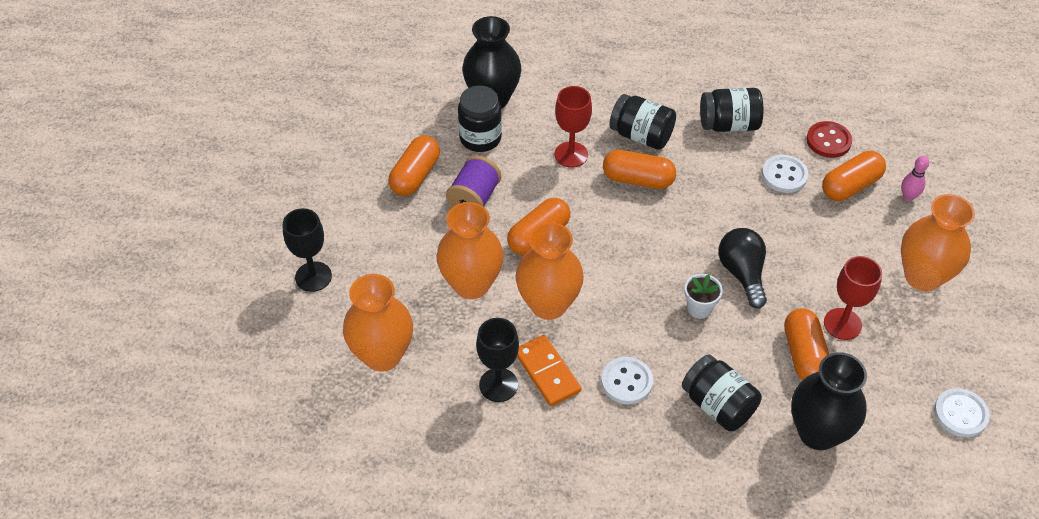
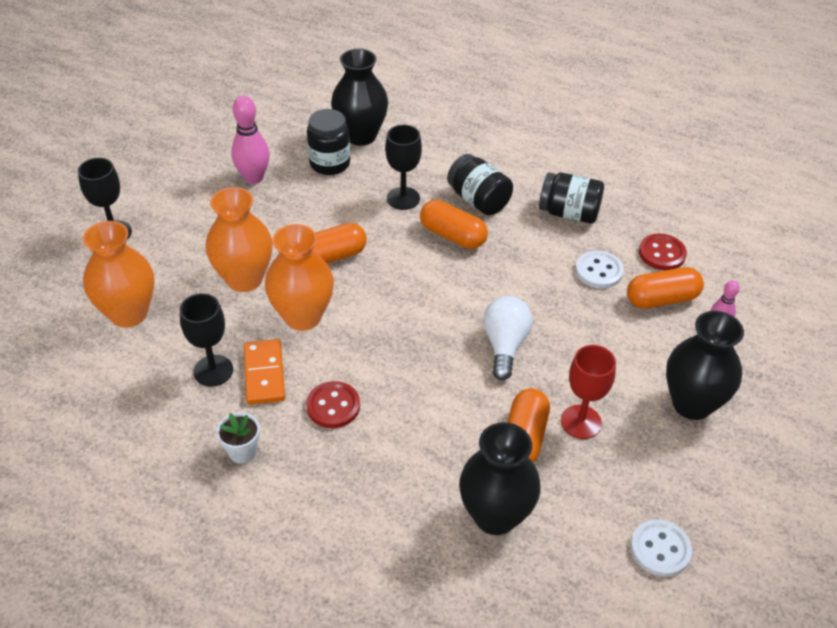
camera: 20 degrees right, 5 degrees down
(415, 175) = (253, 178): orange capsule -> pink bowling pin
(474, 198) = (293, 210): purple spool -> none
(571, 154) = (403, 198): red goblet -> black goblet
(626, 382) = (333, 406): white button -> red button
(699, 308) = (443, 363): white flower pot -> white flower pot (242, 451)
(718, 405) = (409, 456): black jar -> none
(742, 273) = (505, 345): black light bulb -> white light bulb
(922, 276) = (692, 404): orange vase -> black vase

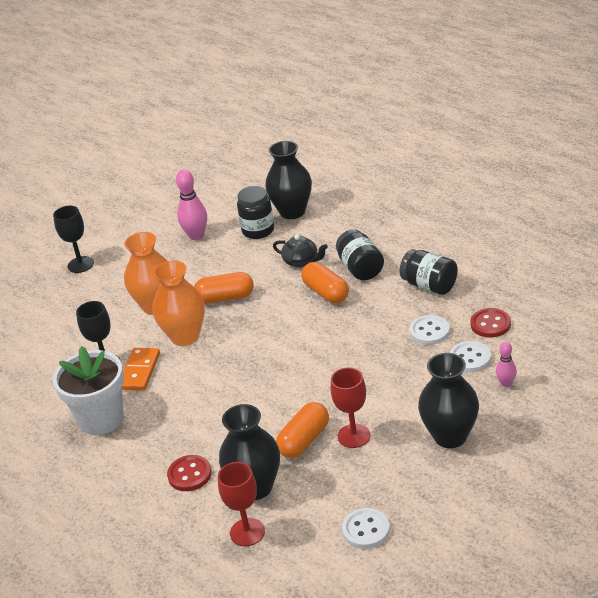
camera: 25 degrees right, 10 degrees down
(128, 313) = (66, 320): orange vase -> none
(242, 451) = (101, 419): white flower pot -> white flower pot, size x2.18
(333, 406) = (177, 399): red button -> red button (189, 474)
(403, 198) = (301, 261): black goblet -> black teapot
(505, 345) = (324, 375): white light bulb -> none
(516, 583) = (247, 532): none -> red goblet
(662, 299) = (470, 358): orange capsule -> white button

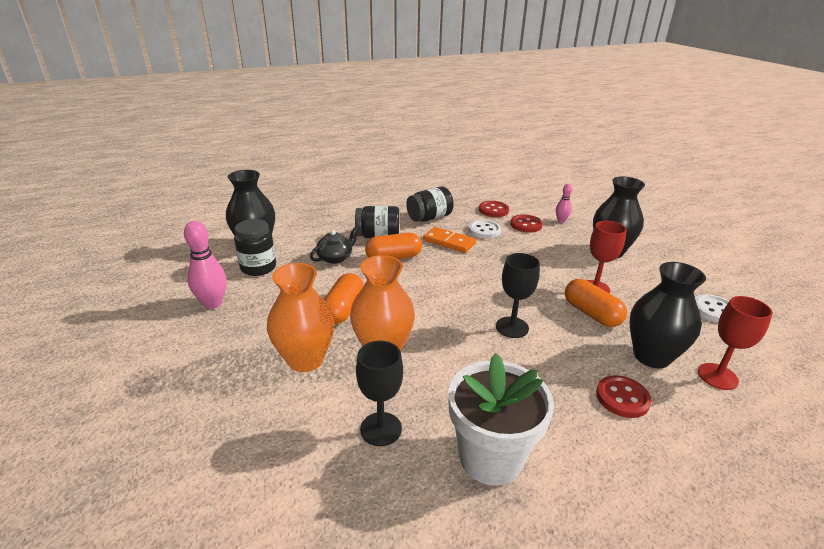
camera: 75 degrees left, 5 degrees down
(80, 264) = (134, 410): black goblet -> black goblet (512, 327)
(139, 371) = (418, 400): orange domino -> orange domino (449, 242)
(470, 358) = (526, 225): white button -> red button

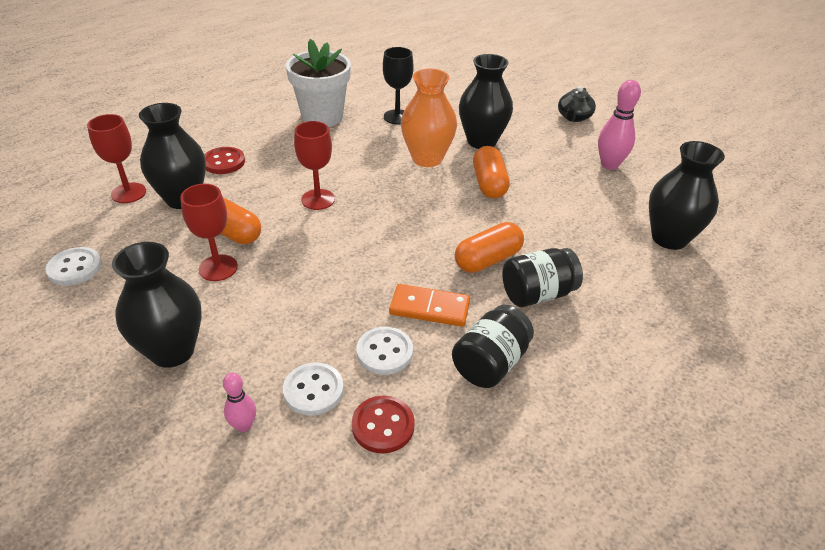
camera: 160 degrees right, 10 degrees up
(258, 267) = (623, 209): black jar -> none
(305, 359) = (482, 141): orange vase -> black vase
(335, 258) = (556, 242): black teapot -> black teapot (574, 117)
(512, 327) = (318, 199): black goblet -> red goblet
(526, 225) = (313, 390): red button -> white button

